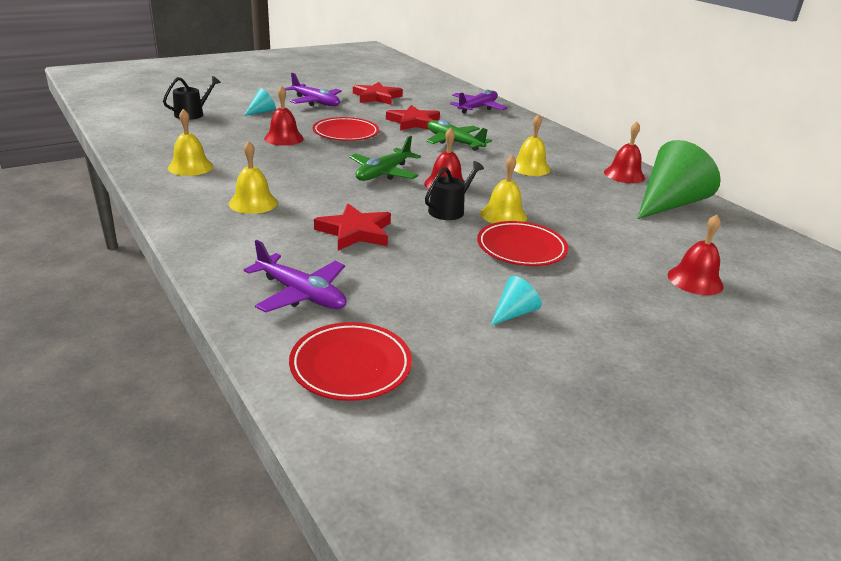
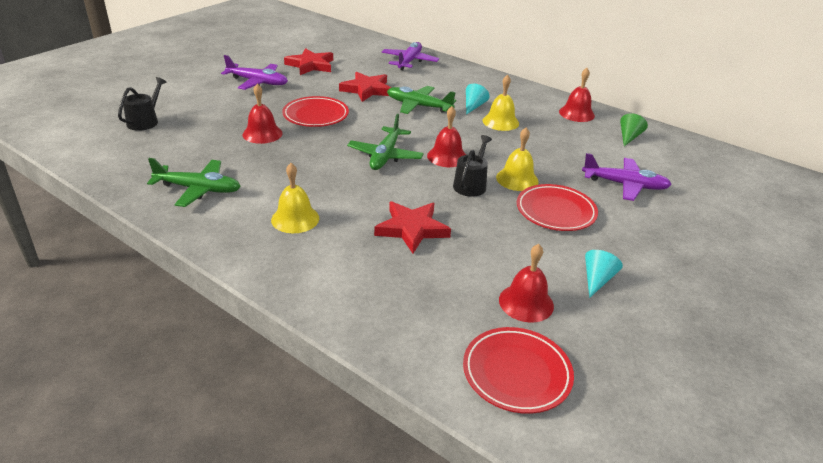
camera: 20 degrees left, 5 degrees up
(190, 167) = (199, 189): yellow bell -> green plane
(261, 112) = (214, 105): turquoise cone -> turquoise cone (474, 106)
(301, 294) = (419, 310): purple plane -> purple plane (625, 185)
(669, 204) = (629, 137): green cone -> green cone, size x0.45
(695, 280) = (696, 210): red bell -> red bell (526, 302)

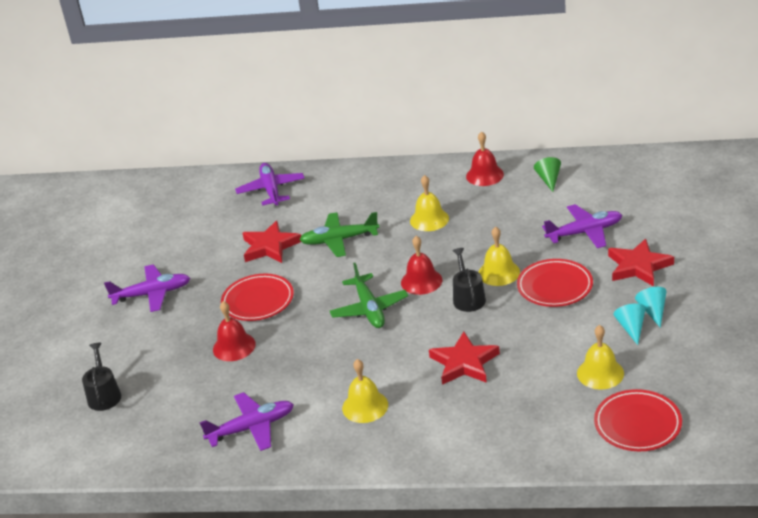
camera: 25 degrees left, 0 degrees up
(199, 189) = (252, 428): green plane -> purple plane
(310, 65) = (178, 246): red star -> red star (638, 266)
(474, 106) = (389, 214): turquoise cone -> turquoise cone (653, 311)
(526, 302) = (600, 373): red bell -> yellow bell

